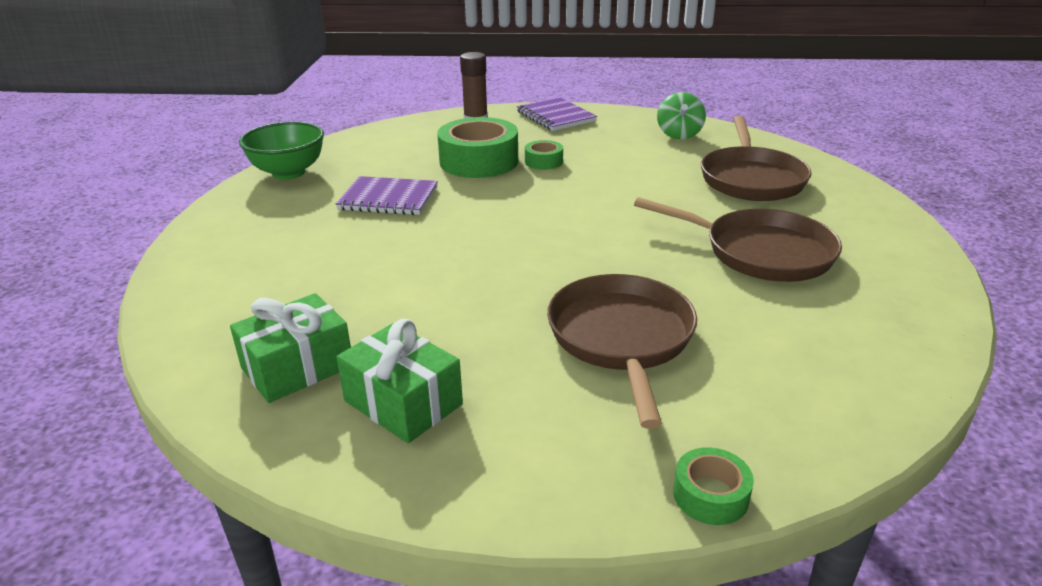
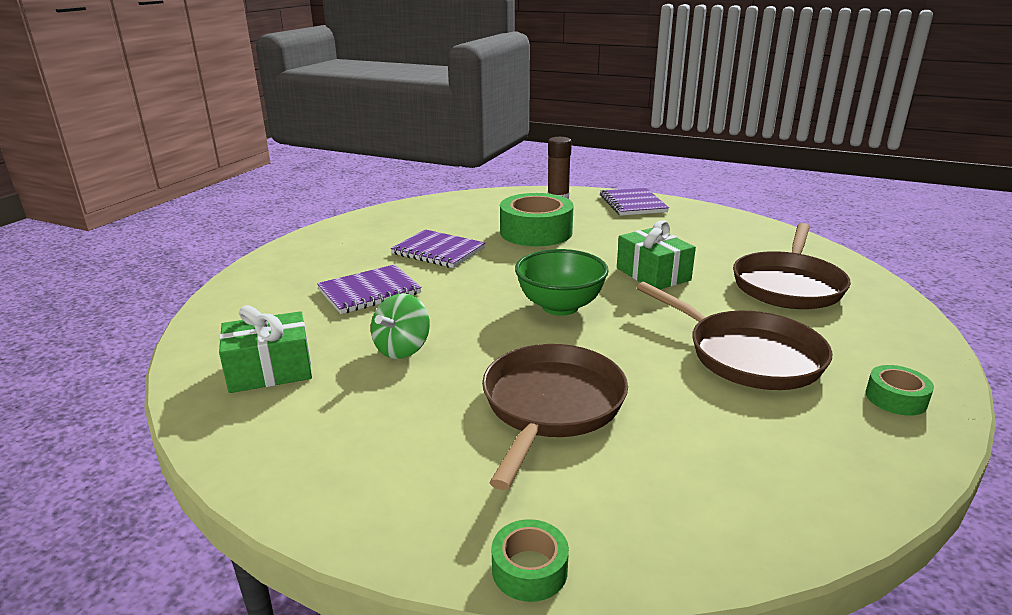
camera: 20 degrees right, 5 degrees down
(288, 172) = (377, 219): green bowl -> green bowl (560, 307)
(344, 257) = (369, 292): none -> purple notebook
(403, 402) = (326, 417): green gift -> green gift (653, 274)
(543, 161) = (593, 240): green tape -> green tape (896, 398)
(679, 134) = (741, 234): green spinning top -> green spinning top (402, 349)

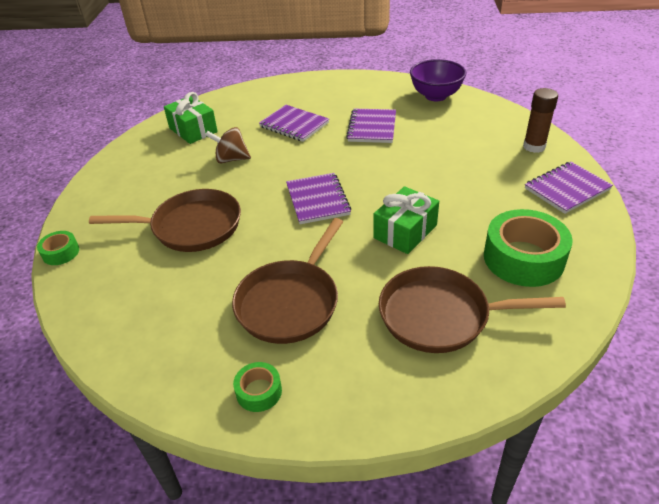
camera: 70 degrees right, 15 degrees up
(402, 349) = (231, 159): green spinning top -> brown spinning top
(415, 211) = (435, 96): none -> purple bowl
(536, 232) = (444, 156): green tape -> green tape (523, 258)
(560, 307) = (317, 200): green bowl -> purple notebook

